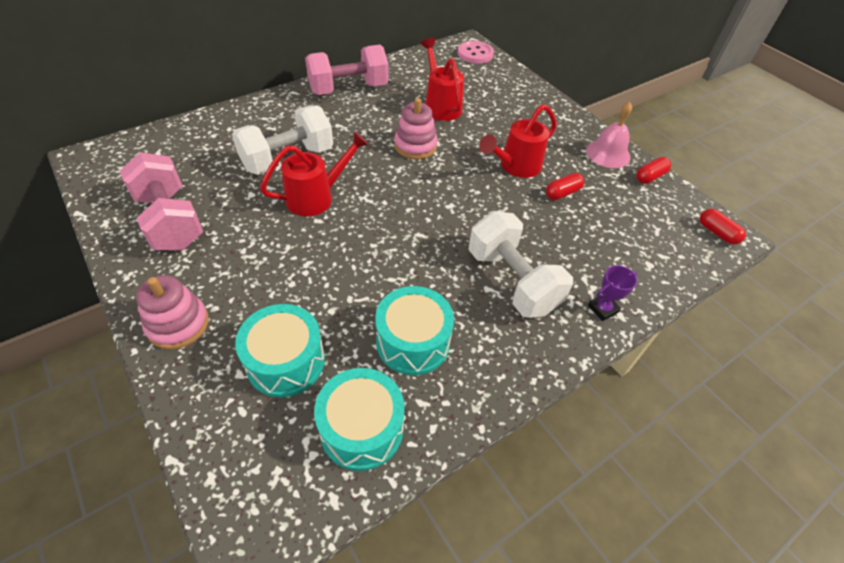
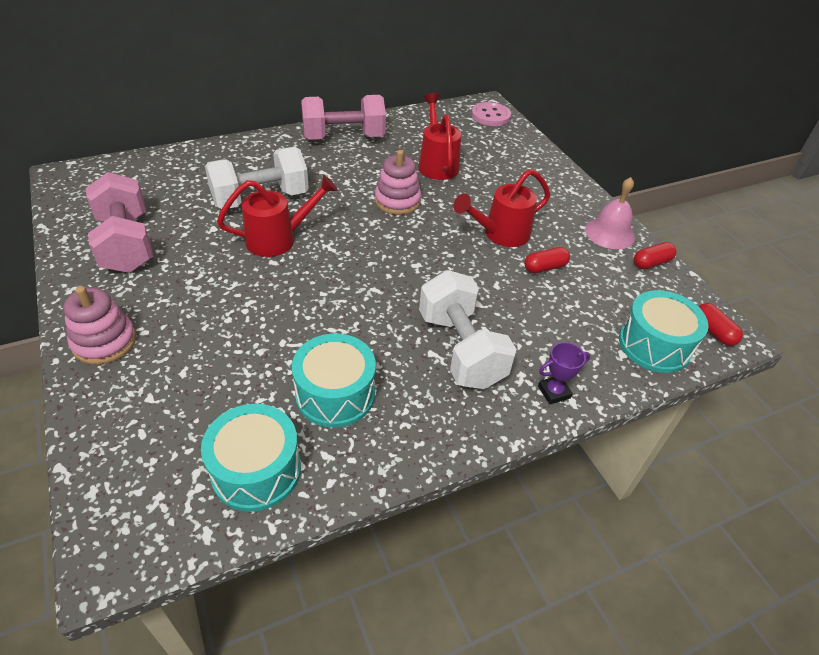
camera: 10 degrees right, 5 degrees down
(286, 361) = (199, 393): turquoise drum -> turquoise drum (654, 345)

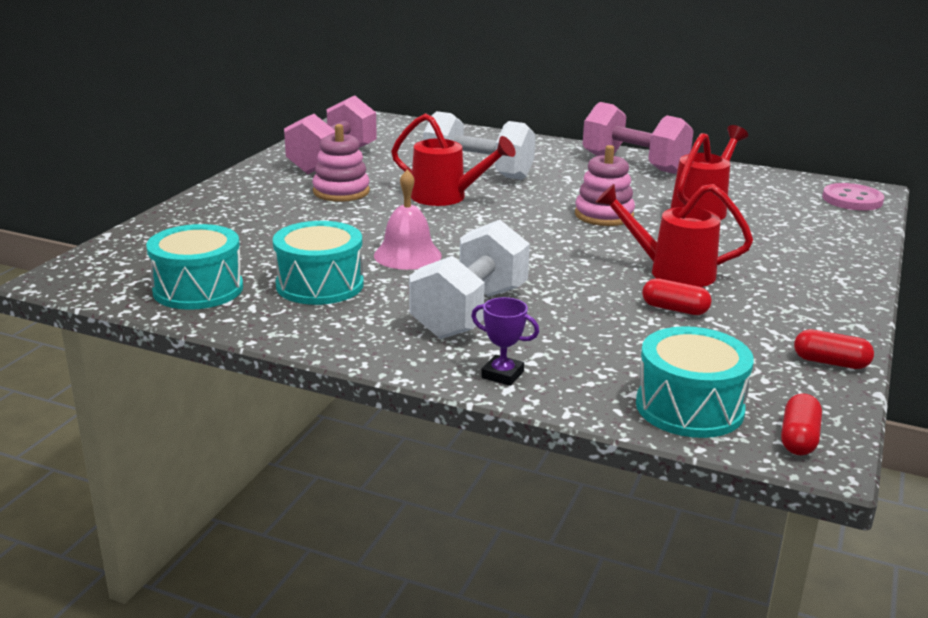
camera: 50 degrees right, 20 degrees down
(104, 342) = (230, 197): pink stacking toy -> pink stacking toy (341, 192)
(609, 233) = (821, 323): pink bell -> pink bell (407, 255)

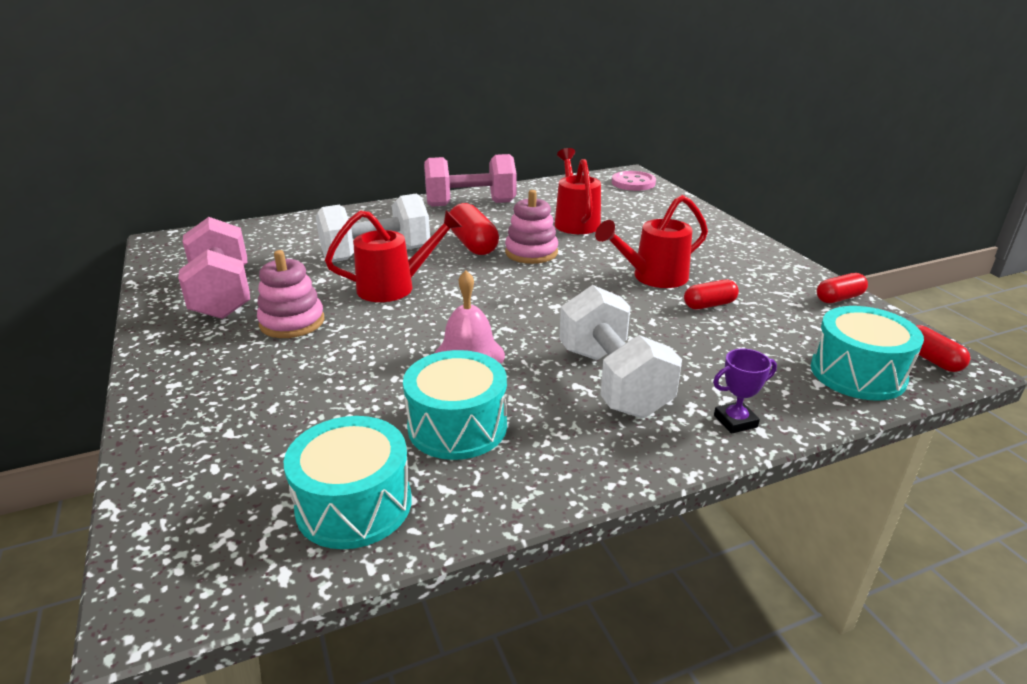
camera: 45 degrees left, 5 degrees up
(568, 192) = (473, 244): none -> red capsule

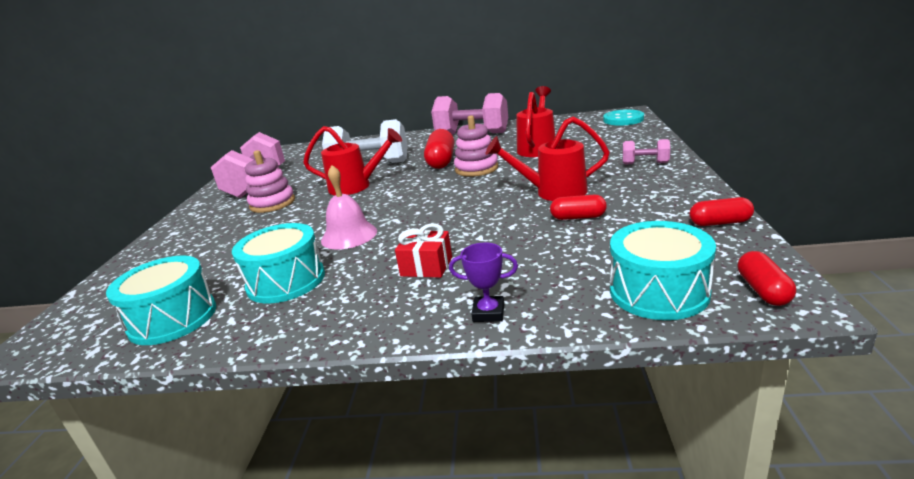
camera: 30 degrees right, 5 degrees down
(613, 381) = (426, 266): white dumbbell -> red gift
(633, 183) = (623, 119): pink button -> turquoise button
(710, 237) = (645, 163): none -> pink dumbbell

